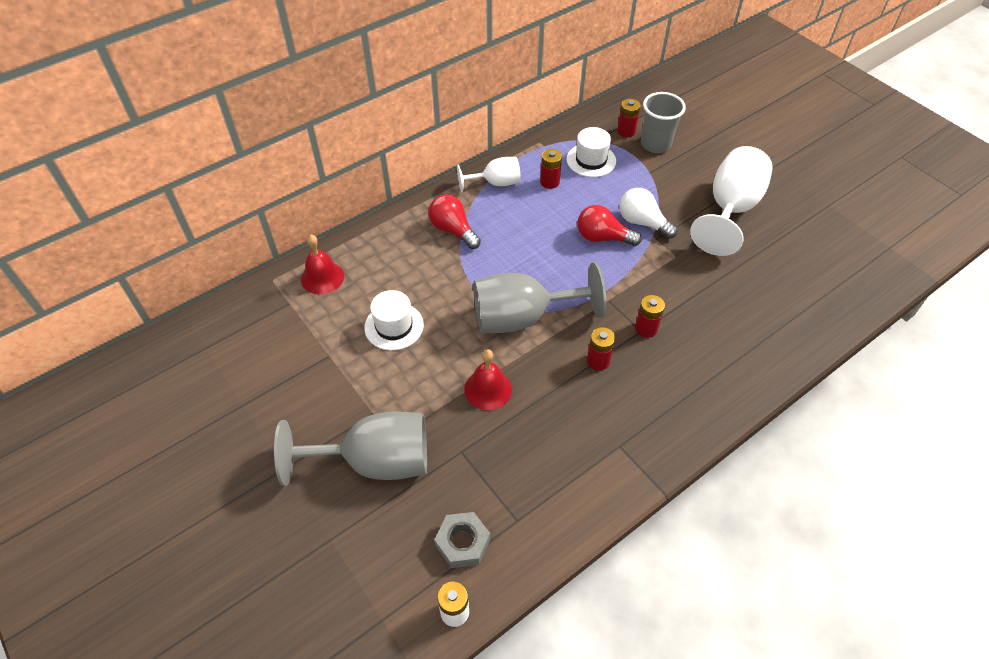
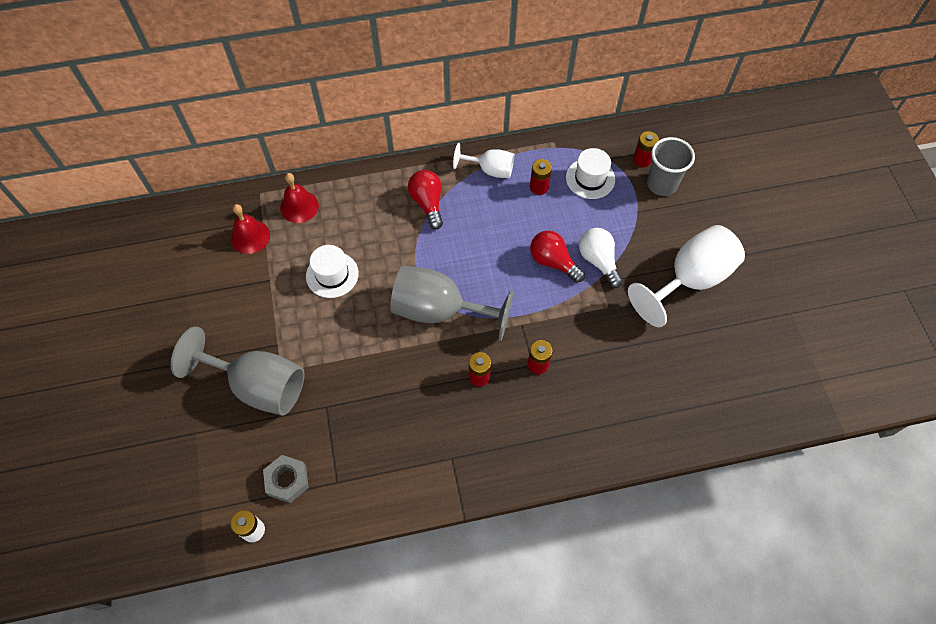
camera: 25 degrees right, 10 degrees up
(488, 389) = (375, 363): red bell -> red bell (250, 236)

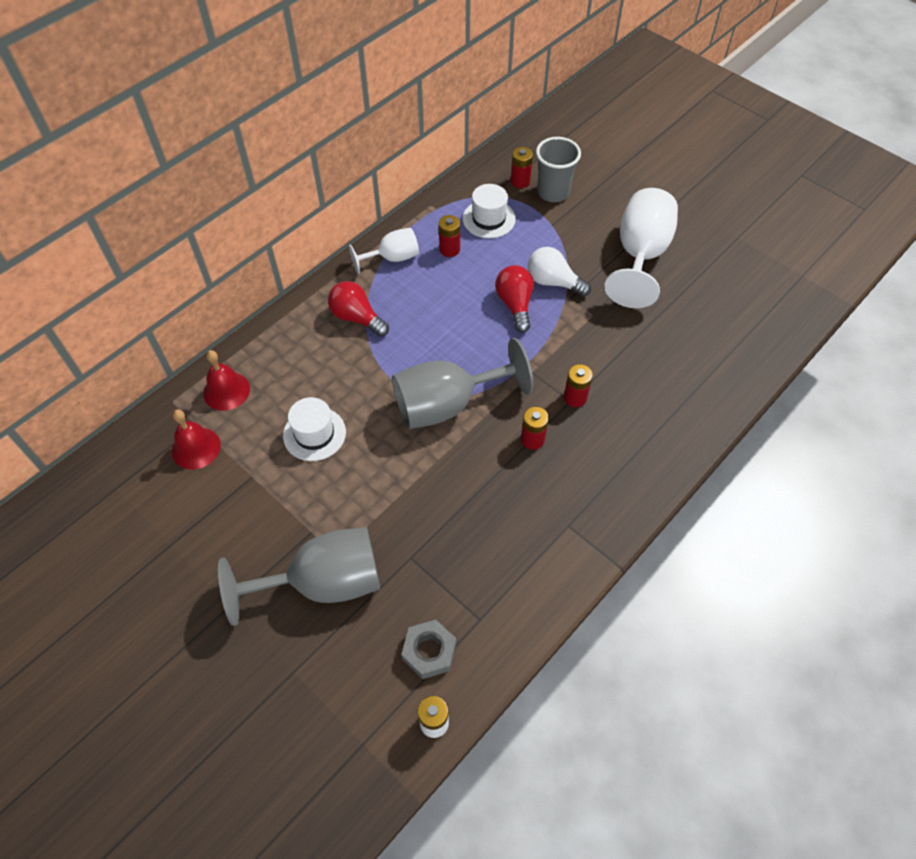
camera: 35 degrees left, 5 degrees down
(553, 262) = (515, 304): red light bulb -> red light bulb turned 75 degrees clockwise

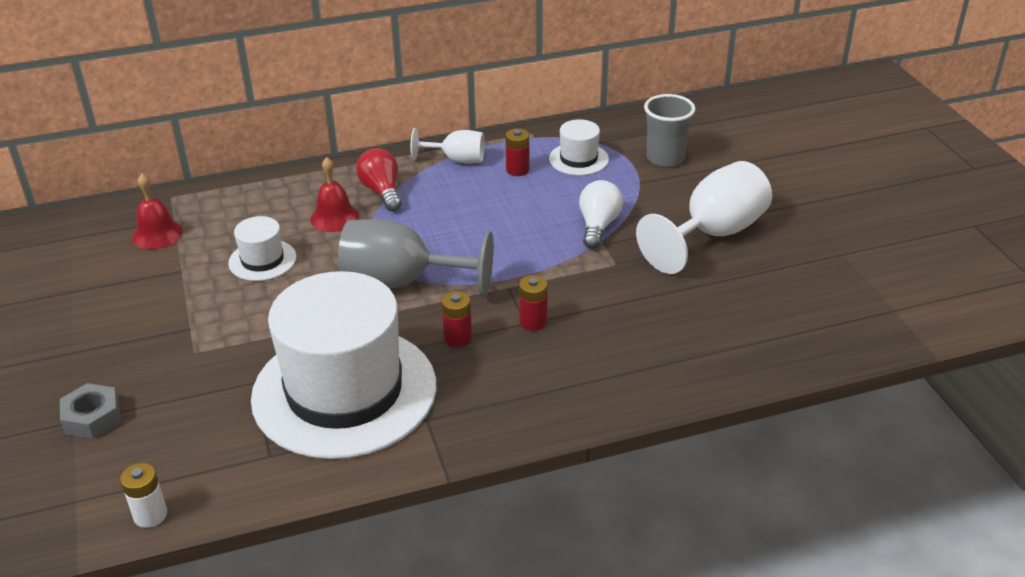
camera: 30 degrees right, 20 degrees down
(226, 391) = (220, 204): red bell -> red bell (334, 217)
(324, 582) = (163, 368): grey goblet -> none
(429, 651) = (200, 459): grey nut -> grey nut (92, 417)
(487, 531) = (344, 391): none -> white hat
(515, 304) = (542, 230): red light bulb -> none
(520, 181) = (638, 140): red battery -> none
(553, 282) = (598, 226): white light bulb -> white light bulb turned 45 degrees clockwise

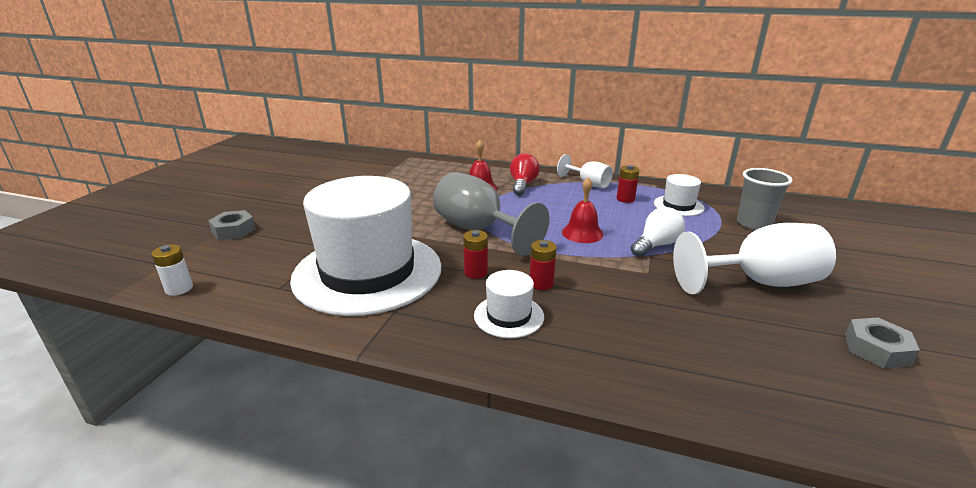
camera: 35 degrees right, 10 degrees down
(157, 234) = (381, 168): red bell -> red bell (582, 233)
(262, 260) = (415, 194): white hat -> white hat (508, 316)
(829, 266) = (877, 349): none -> grey nut

